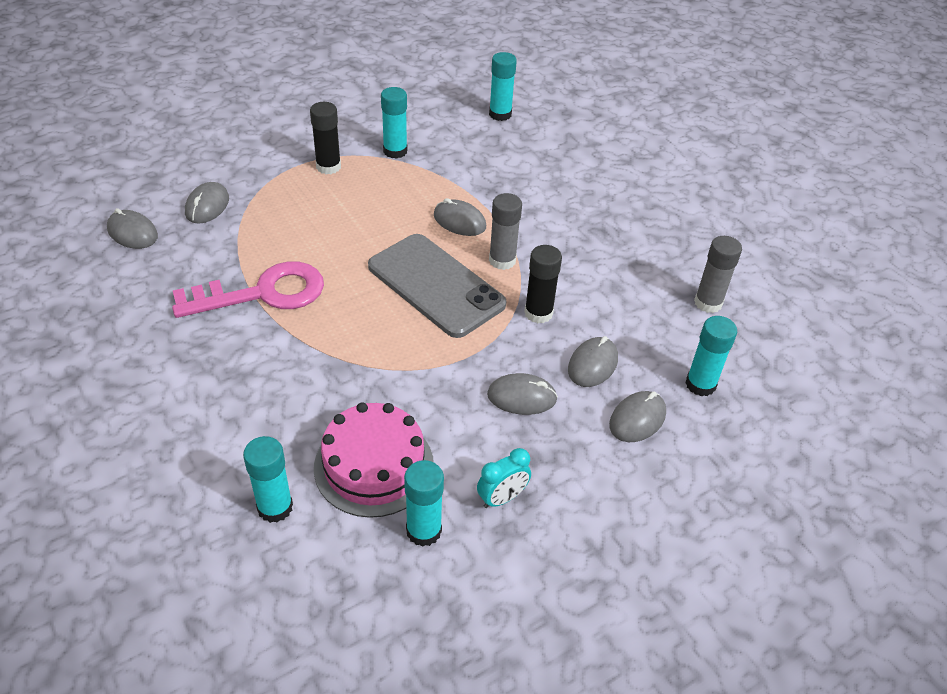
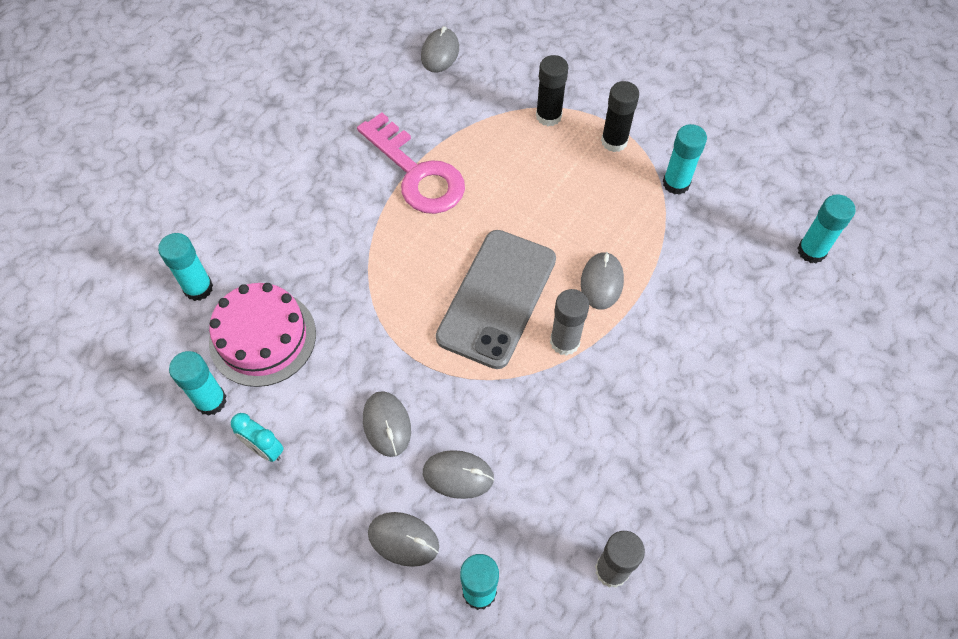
camera: 70 degrees right, 15 degrees up
(207, 206) = (502, 82): grey mouse -> none
(538, 313) = (505, 401): black glue stick -> black glue stick (548, 116)

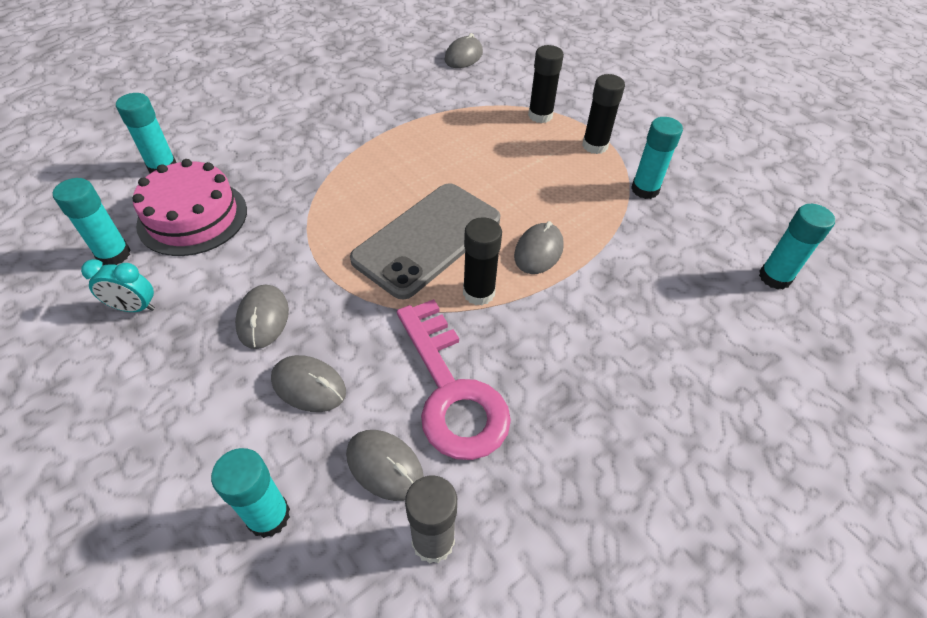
camera: 15 degrees right, 10 degrees down
(264, 449) = (134, 308): turquoise clock -> turquoise clock turned 45 degrees counterclockwise
(403, 539) = (217, 433): grey mouse -> grey mouse (384, 466)
(416, 173) = (401, 129): pink key -> pink key (451, 390)
(564, 342) = (478, 292): grey glue stick -> black glue stick

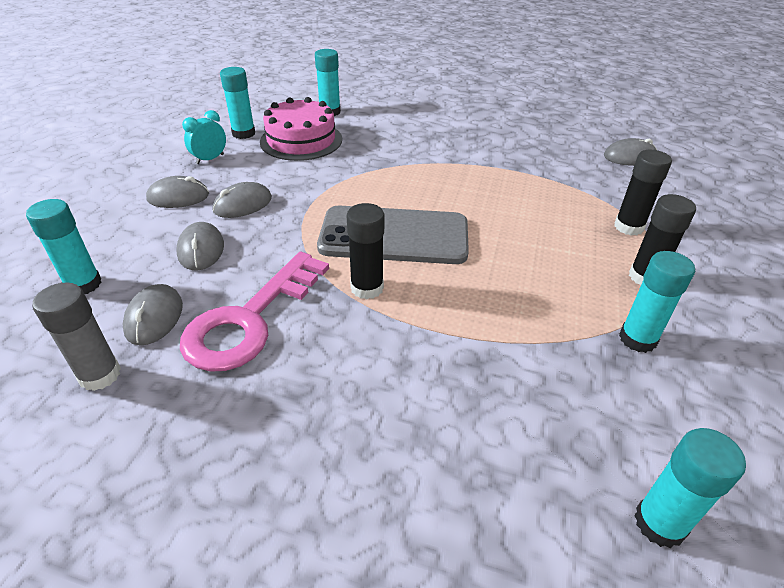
camera: 55 degrees right, 10 degrees down
(134, 308) = (210, 159): turquoise clock -> turquoise clock turned 75 degrees clockwise
(538, 251) = (455, 301): grey mouse -> grey mouse (178, 197)

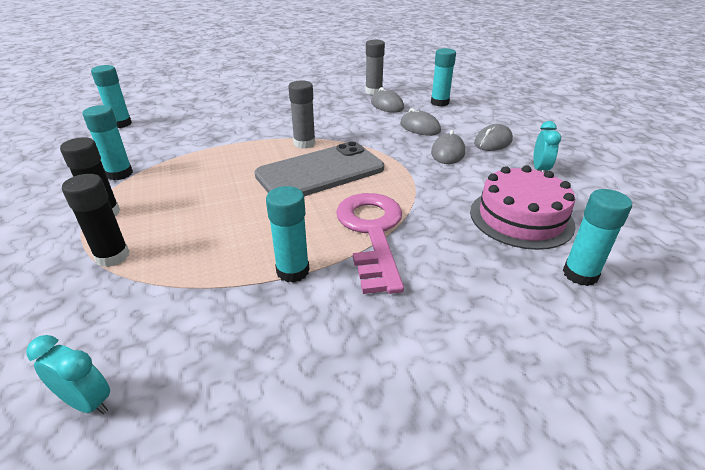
camera: 145 degrees right, 5 degrees down
(243, 133) = (578, 201): turquoise glue stick -> turquoise glue stick (293, 271)
(250, 319) = (345, 117): pink key -> pink key (372, 233)
(367, 288) = (304, 143): black glue stick -> grey glue stick
(629, 157) = (87, 402): grey mouse -> turquoise clock

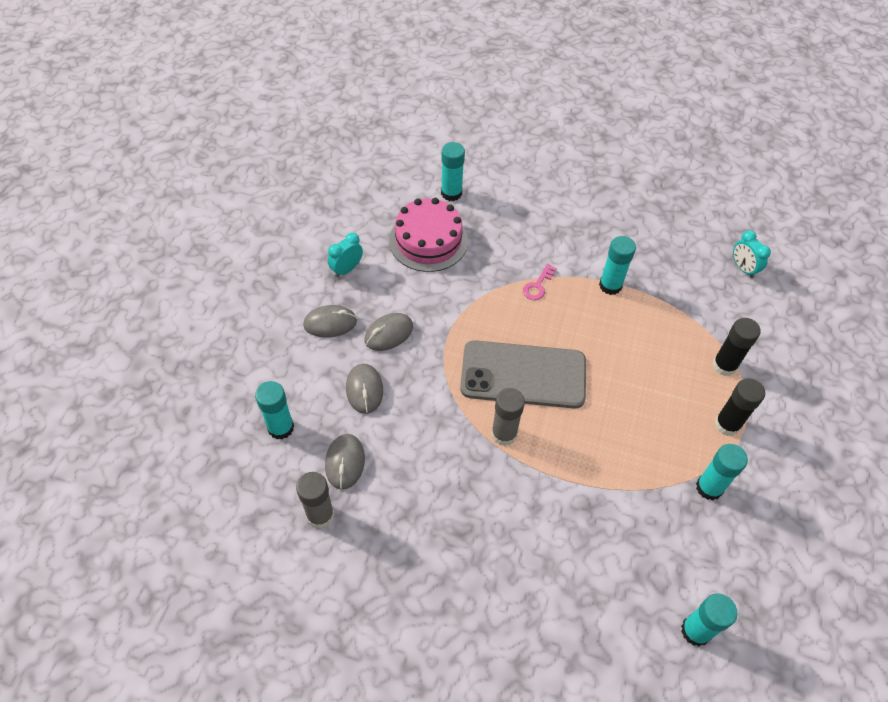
camera: 145 degrees left, 20 degrees up
(372, 233) = (538, 286): pink key -> pink key, size x0.41

